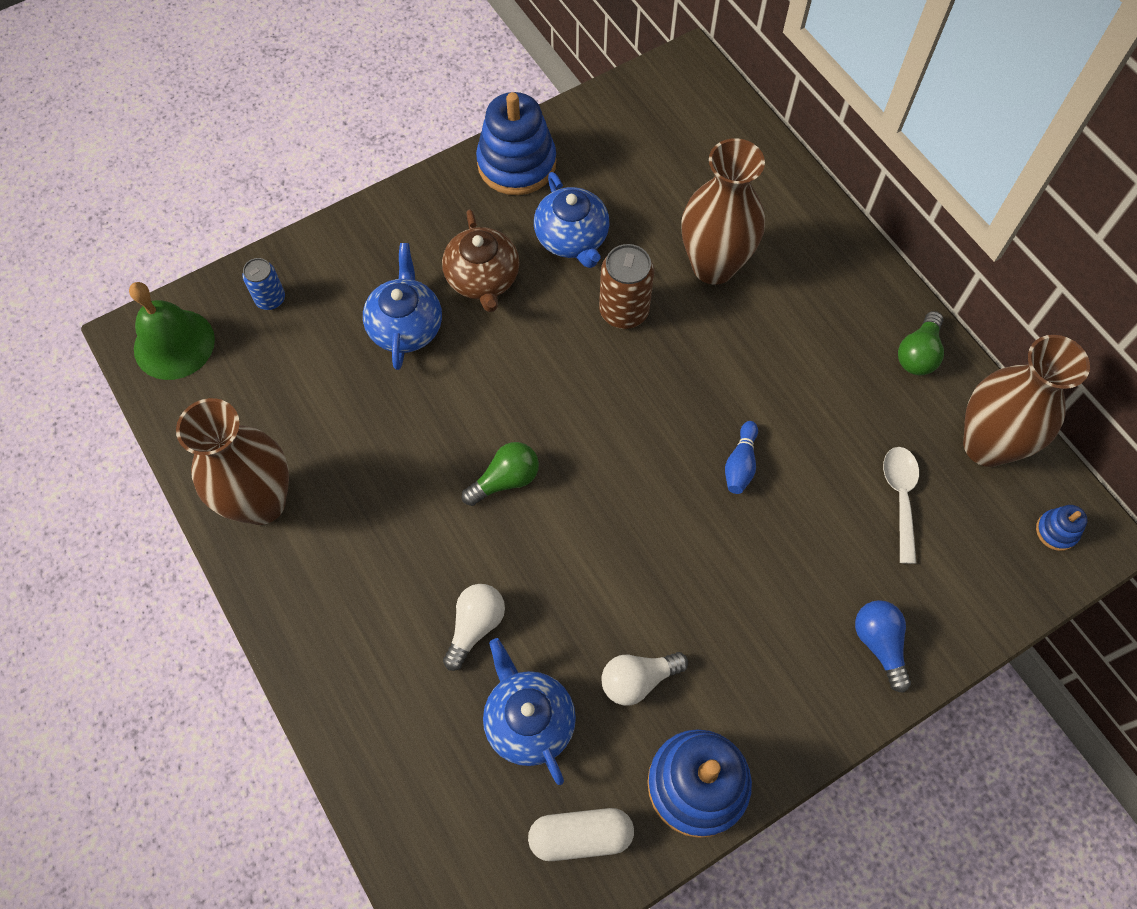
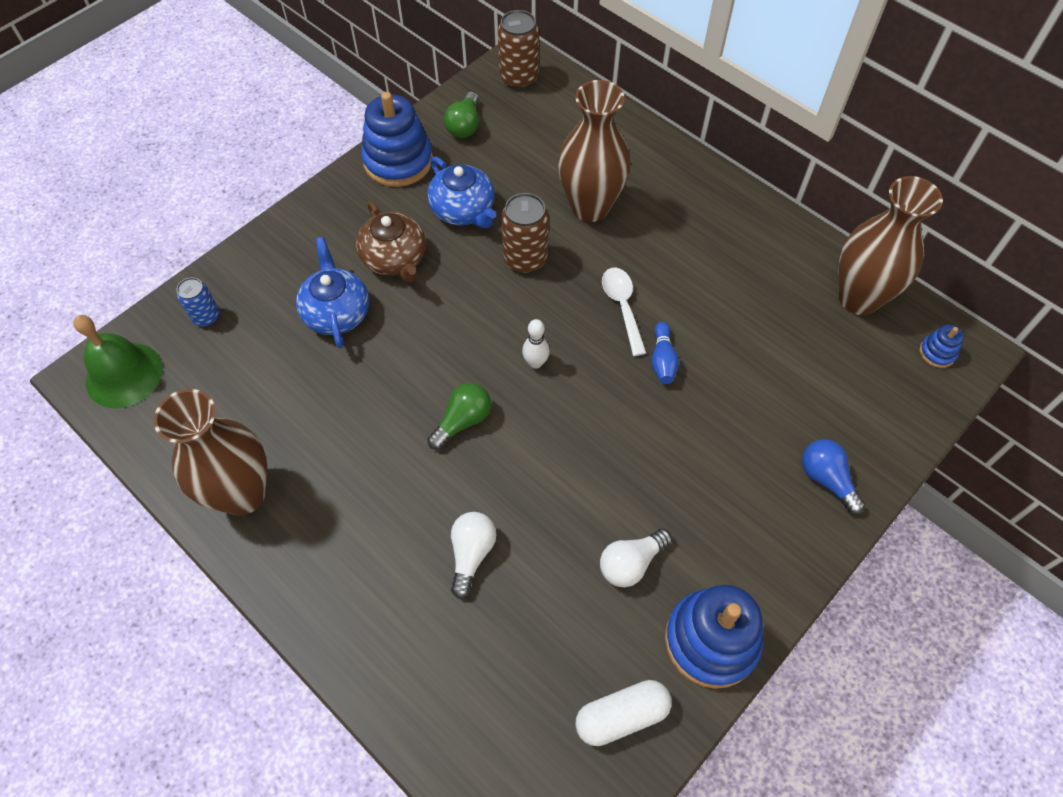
camera: 15 degrees left, 5 degrees down
(528, 720) = (544, 625): blue teapot -> none
(601, 433) = (535, 363): none -> white bowling pin
(678, 90) = (519, 78): none -> brown can
(900, 498) = (804, 356): white spoon -> white spoon (622, 307)
(918, 354) = (780, 239): green light bulb -> green light bulb (464, 125)

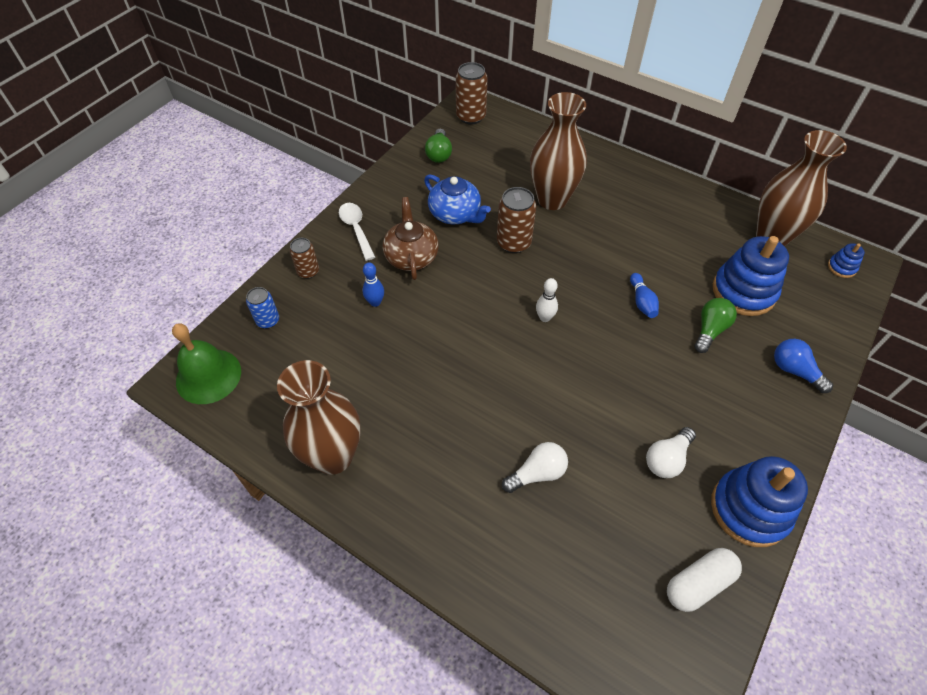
camera: 10 degrees left, 5 degrees down
(267, 261) = (308, 271): none -> brown can
(336, 312) = (375, 302): blue teapot -> blue bowling pin
(395, 259) = (411, 256): brown teapot -> brown teapot turned 150 degrees counterclockwise
(398, 161) = (394, 185): blue stacking toy -> blue stacking toy (743, 291)
(463, 421) = (500, 370): green light bulb -> green light bulb (710, 330)
(471, 554) = (537, 473): white light bulb -> white light bulb turned 60 degrees clockwise
(622, 307) = (599, 267): white spoon -> white spoon (356, 229)

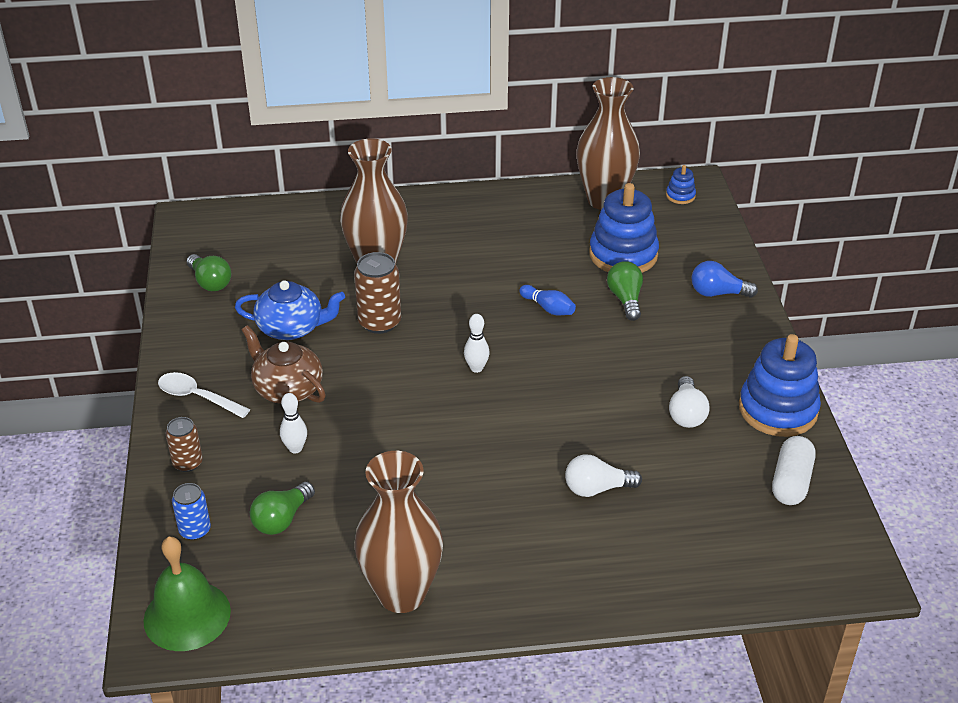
camera: 40 degrees left, 15 degrees down
(319, 348) = (282, 519): none -> green light bulb
(375, 302) = (295, 448): blue bowling pin -> white bowling pin
(471, 116) = (206, 230): brown can -> none
(537, 473) = (597, 489): white light bulb -> white light bulb turned 120 degrees counterclockwise

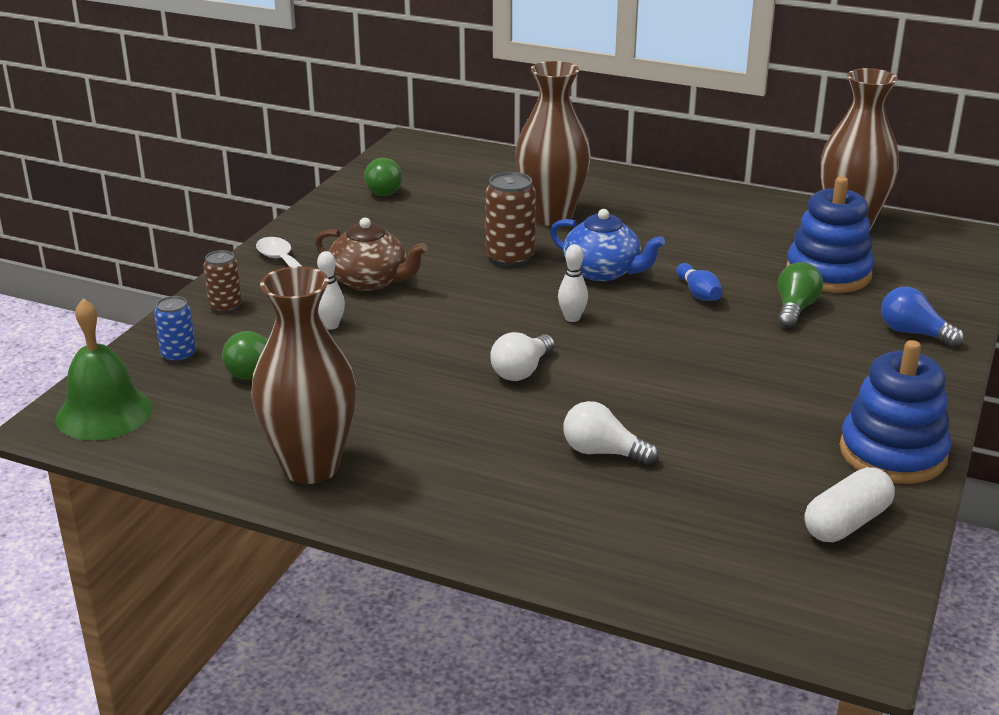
camera: 30 degrees right, 10 degrees down
(287, 389) = (370, 281): brown teapot -> brown teapot turned 135 degrees clockwise
(291, 328) = (422, 239): blue teapot -> blue teapot (603, 272)
(680, 196) = (946, 243): blue stacking toy -> none
(686, 414) = (772, 423): white light bulb -> white light bulb (522, 371)

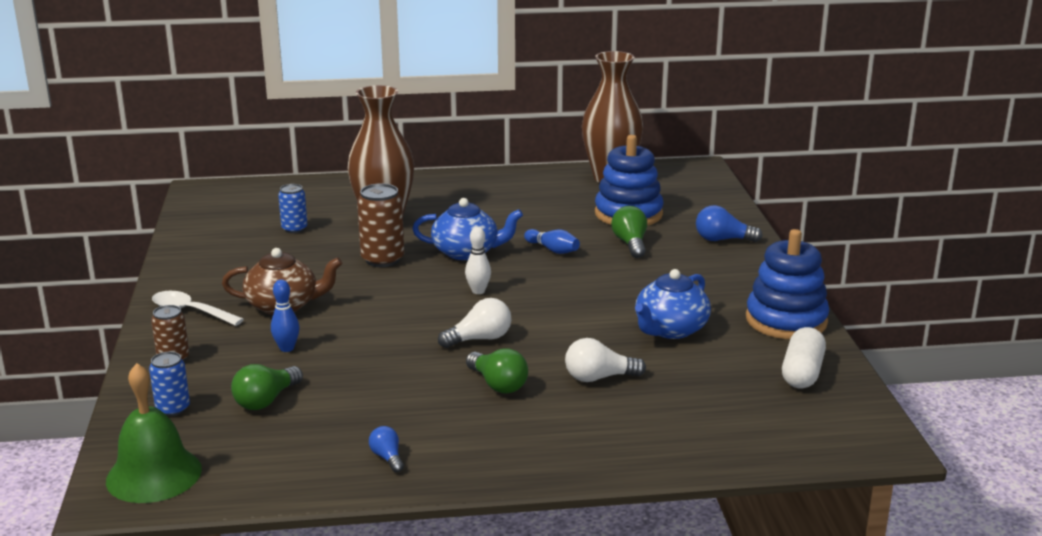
camera: 30 degrees left, 5 degrees down
(311, 467) = (387, 457): brown vase -> blue light bulb
(331, 325) = (287, 348): white bowling pin -> blue bowling pin
(383, 189) = (216, 232): green light bulb -> green light bulb (498, 384)
(457, 203) = (294, 229): none -> blue can
(522, 371) = (480, 339): white light bulb -> white light bulb turned 120 degrees counterclockwise
(739, 422) = (670, 329): none -> blue teapot

